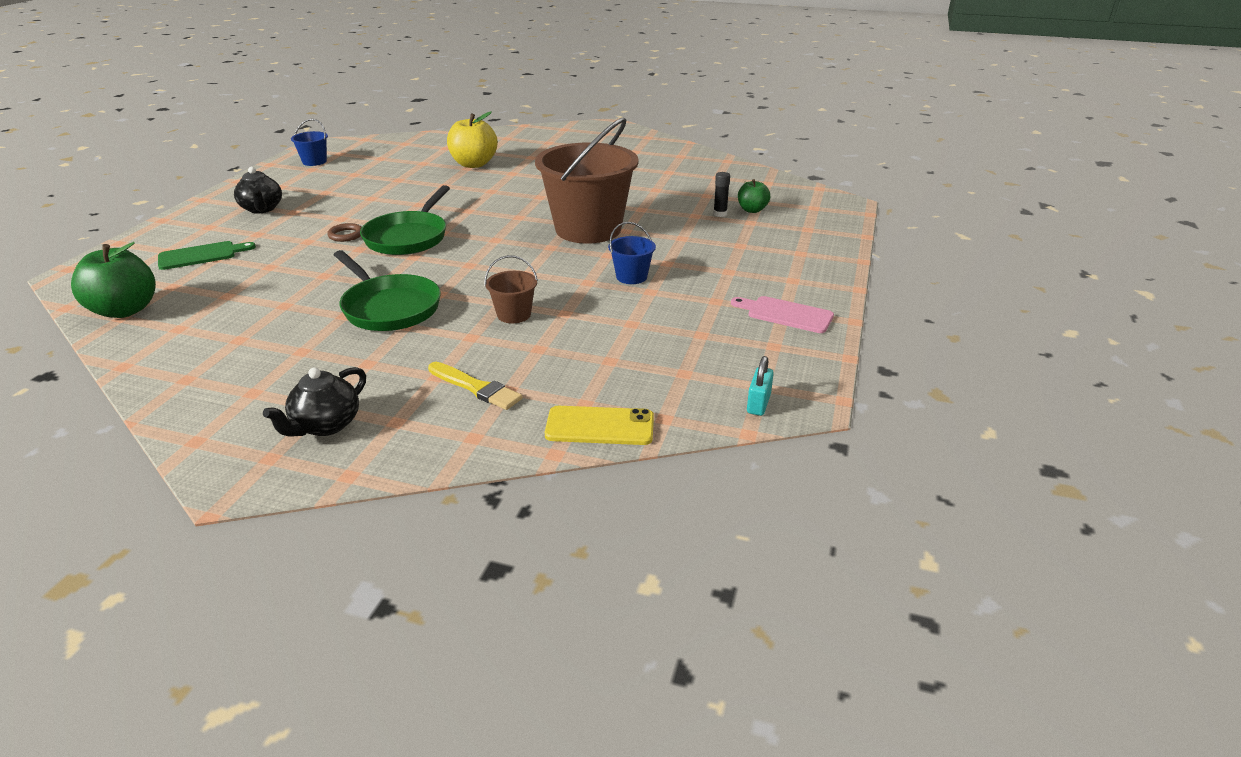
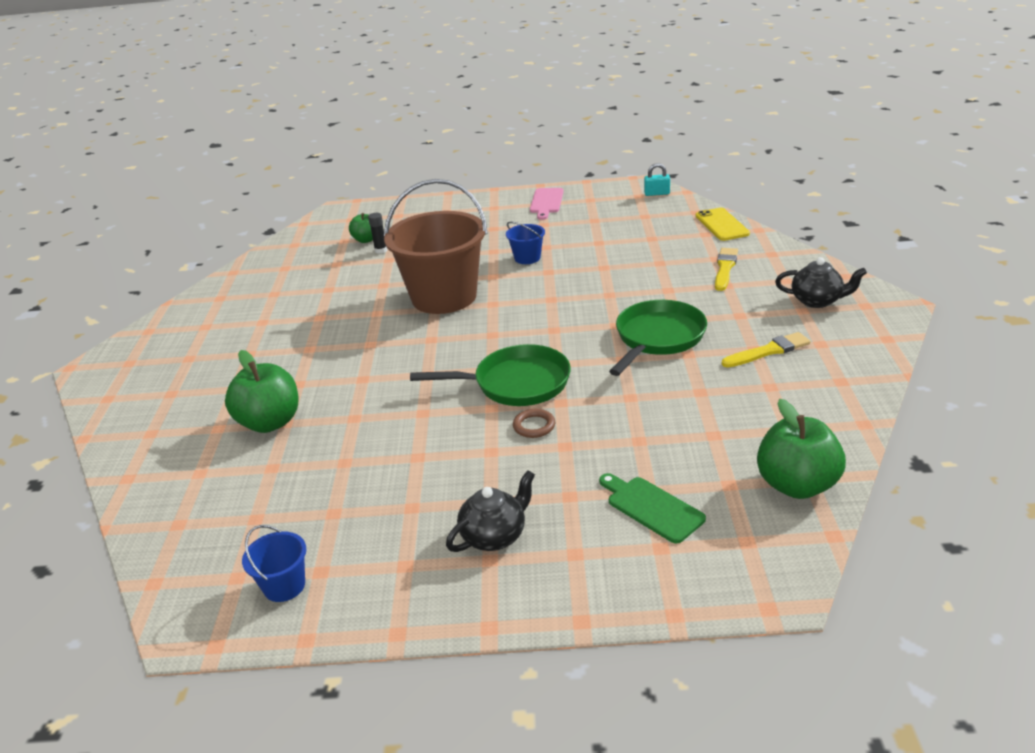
camera: 105 degrees left, 0 degrees up
(286, 357) = (768, 351): none -> yellow brush
(474, 164) = (270, 422): yellow apple -> green apple
(514, 315) = (622, 284): brown bucket -> none

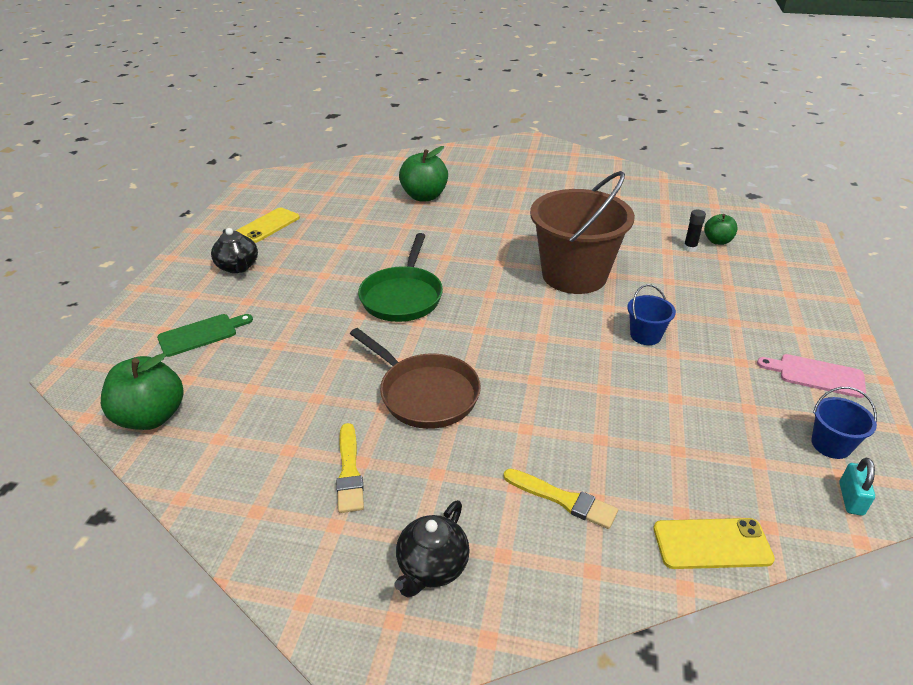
camera: 100 degrees right, 5 degrees up
(284, 586) = (265, 201): blue bucket -> blue bucket (831, 445)
(370, 550) = (268, 225): none -> yellow phone
(534, 426) = (338, 297): brown ring -> none
(658, 338) = (425, 393): green pan -> brown pan

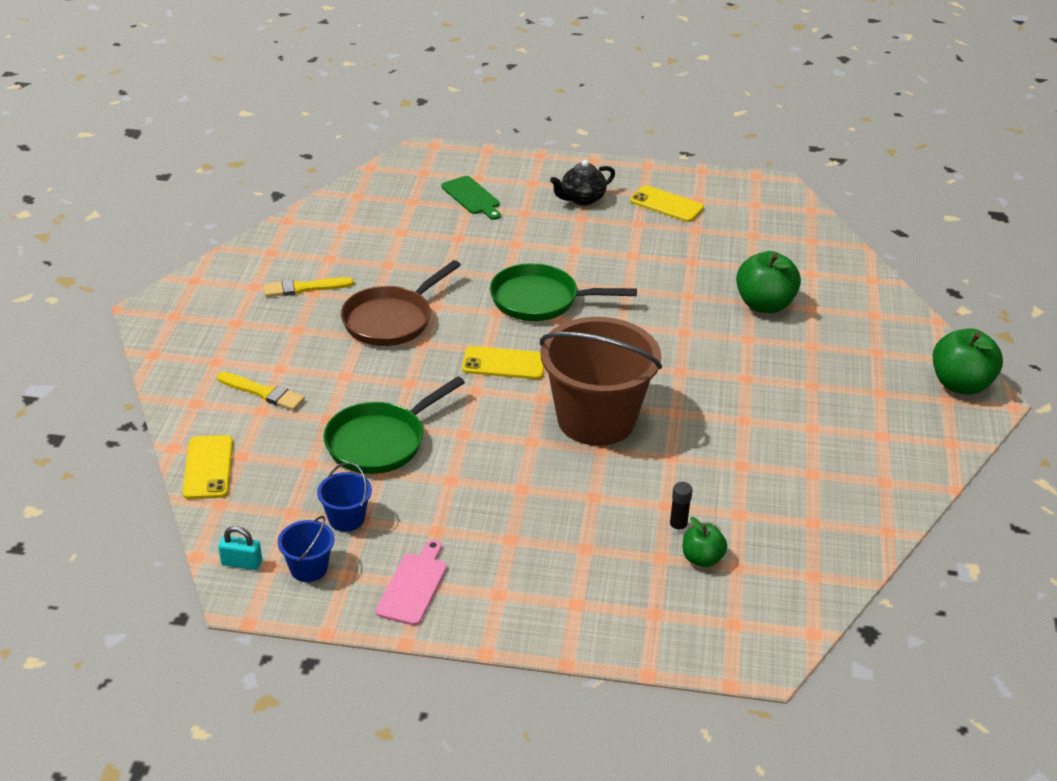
camera: 85 degrees right, 0 degrees up
(151, 417) = (369, 194): green apple -> green apple (960, 384)
(432, 567) = (211, 330): black teapot -> none
(501, 320) = (504, 363): none -> yellow phone
(563, 499) = (263, 392): yellow brush -> yellow brush turned 90 degrees counterclockwise
(630, 398) = (380, 442): none -> green pan
(645, 335) = (481, 464): blue bucket -> blue bucket (346, 519)

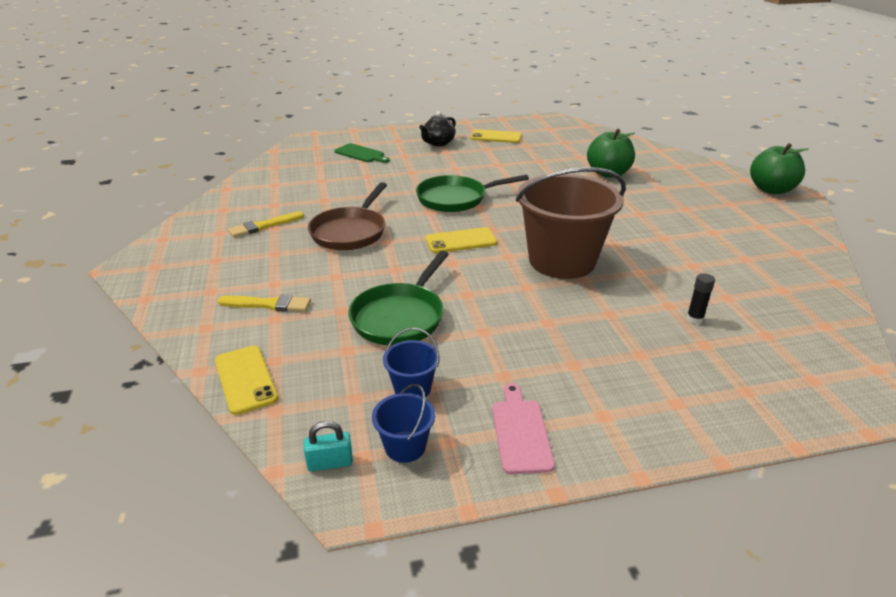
camera: 20 degrees left, 5 degrees down
(702, 559) = (736, 336): green apple -> none

